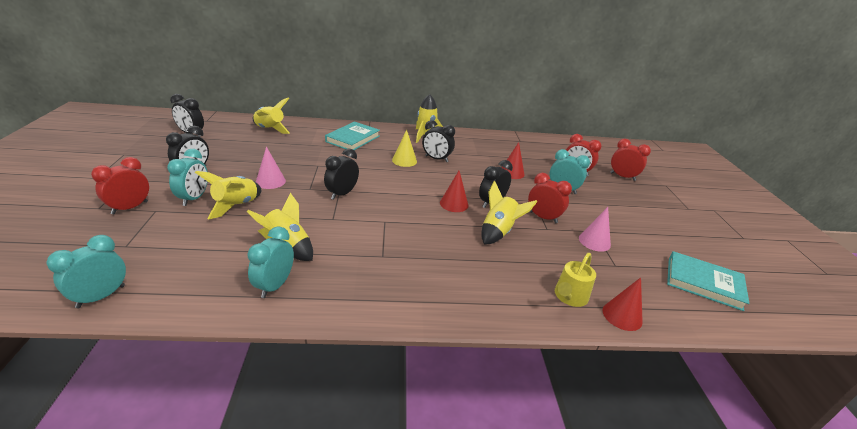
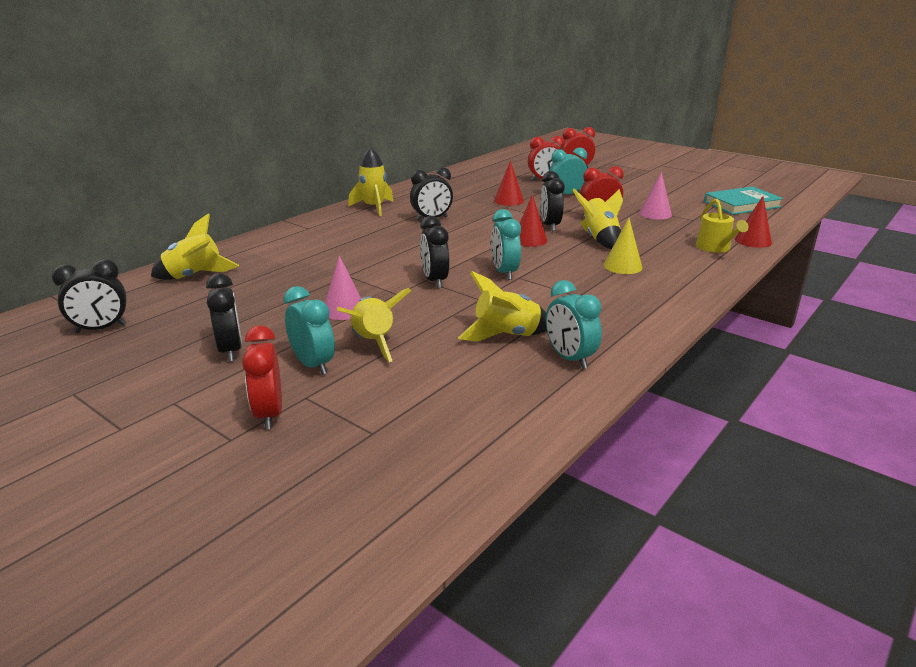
camera: 45 degrees left, 5 degrees down
(101, 296) = (475, 466): turquoise clock -> turquoise clock (504, 273)
(353, 139) = (314, 240): turquoise book -> none
(404, 160) = (410, 233): yellow cone -> yellow cone (622, 266)

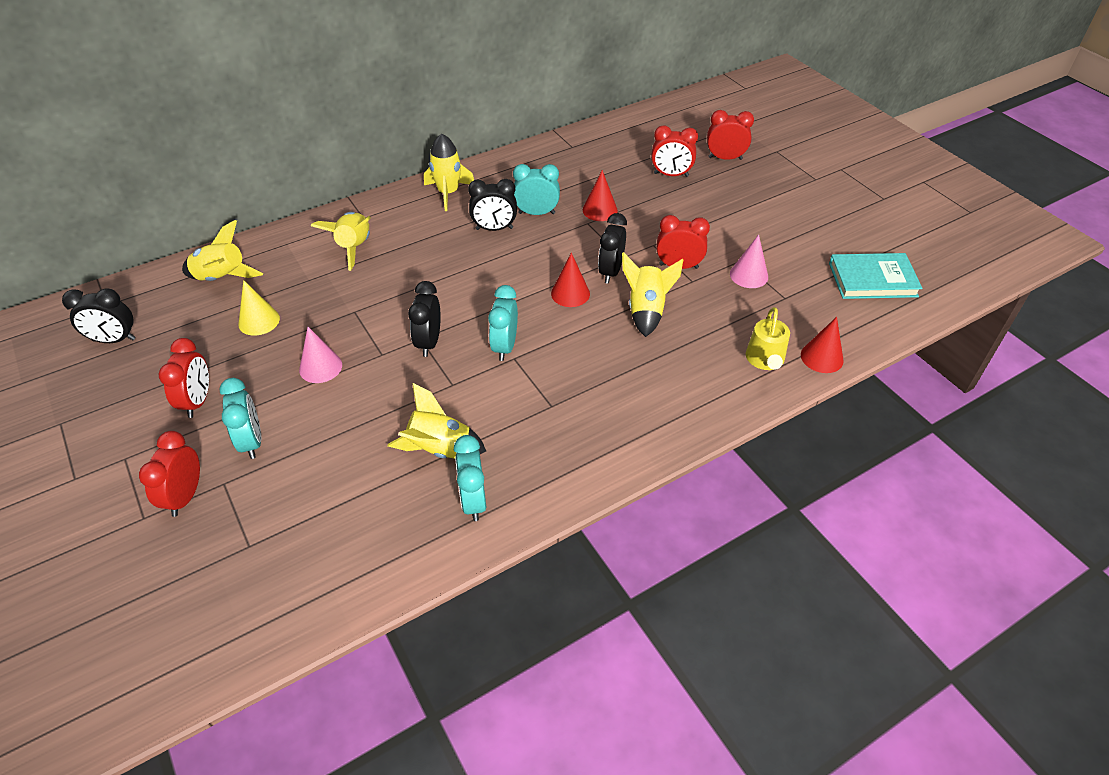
camera: 20 degrees right, 20 degrees up
(230, 350) = (198, 401): black clock -> red clock
(373, 343) = (317, 425): yellow rocket -> yellow rocket (354, 248)
(566, 195) = (673, 212): turquoise clock -> turquoise clock (536, 213)
(622, 266) = (634, 367): yellow cone -> yellow cone (259, 321)

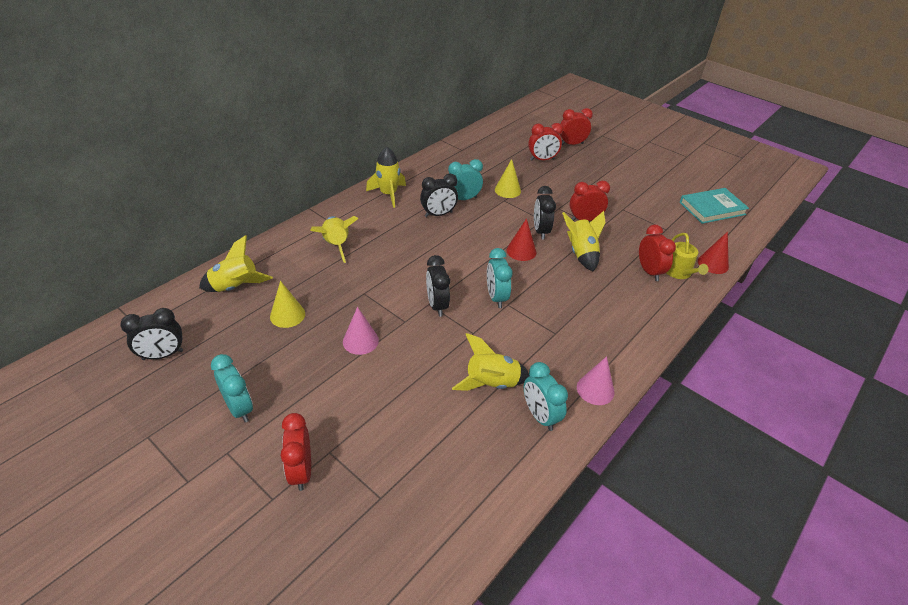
camera: 20 degrees left, 5 degrees down
(198, 401) = (269, 390): red clock -> red clock (649, 271)
(251, 441) = (335, 412): turquoise clock -> turquoise clock (239, 408)
(600, 210) = (507, 190): red cone -> yellow cone
(749, 275) = (634, 218): pink cone -> pink cone (595, 389)

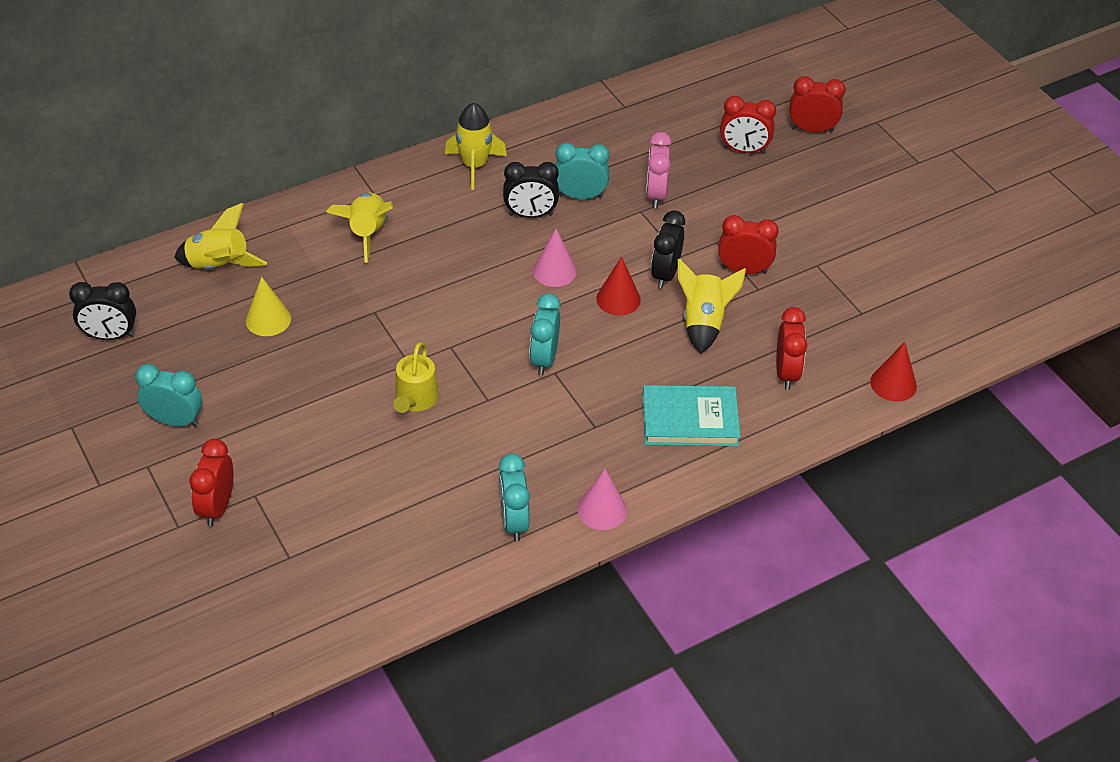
camera: 20 degrees right, 5 degrees up
(239, 408) = (175, 421): turquoise clock -> turquoise clock turned 60 degrees counterclockwise
(360, 341) = (342, 375): pink cone -> pink cone (554, 271)
(437, 305) = (460, 351): black clock -> none
(491, 383) = (476, 468): yellow rocket -> none
(507, 190) = (656, 195): yellow cone -> pink clock
(679, 272) = (830, 384): yellow watering can -> yellow watering can (415, 399)
(712, 208) = (965, 294): turquoise book -> turquoise book (690, 420)

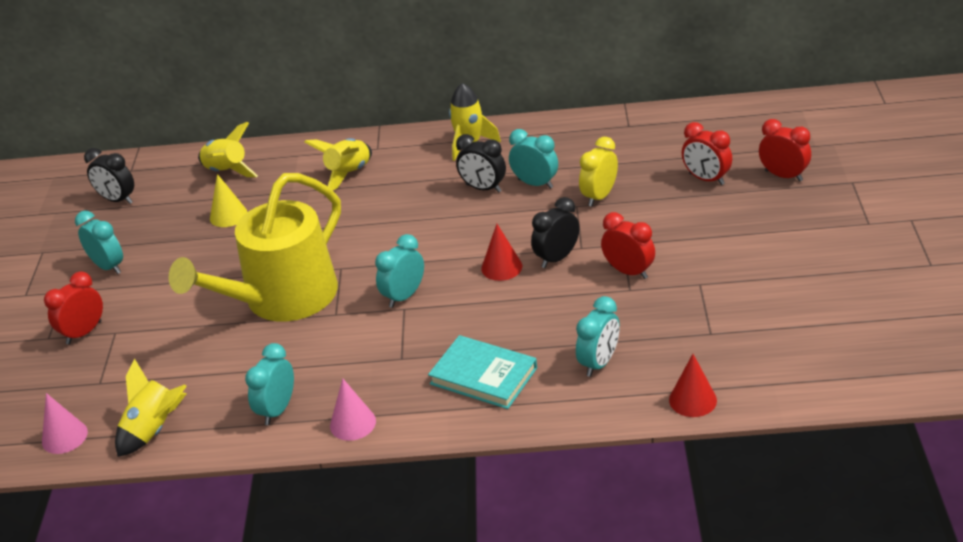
camera: 35 degrees right, 10 degrees down
(415, 399) = (282, 299): yellow watering can -> yellow watering can, size x2.41
(554, 271) = (467, 233): pink cone -> pink cone (64, 437)
(656, 195) = (599, 196): pink clock -> yellow clock
(703, 323) = (559, 304): yellow rocket -> yellow rocket (154, 430)
(786, 373) = (599, 363): red clock -> turquoise clock

